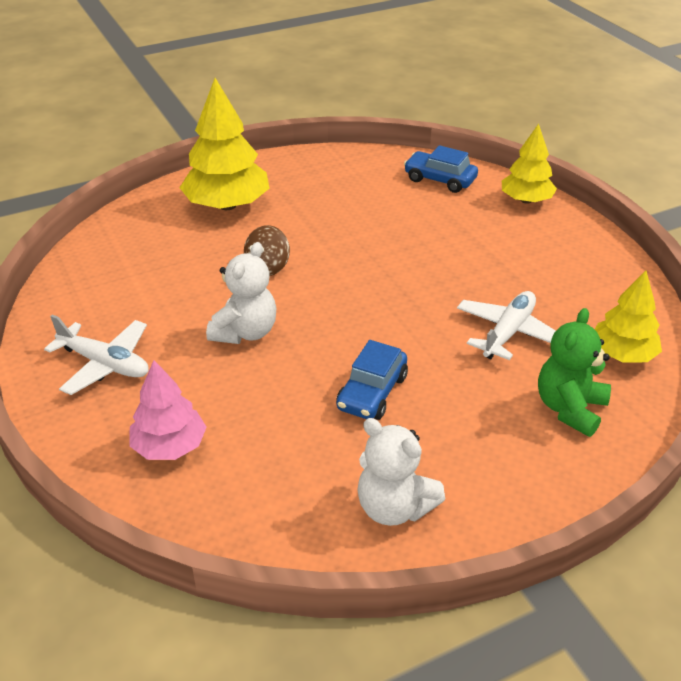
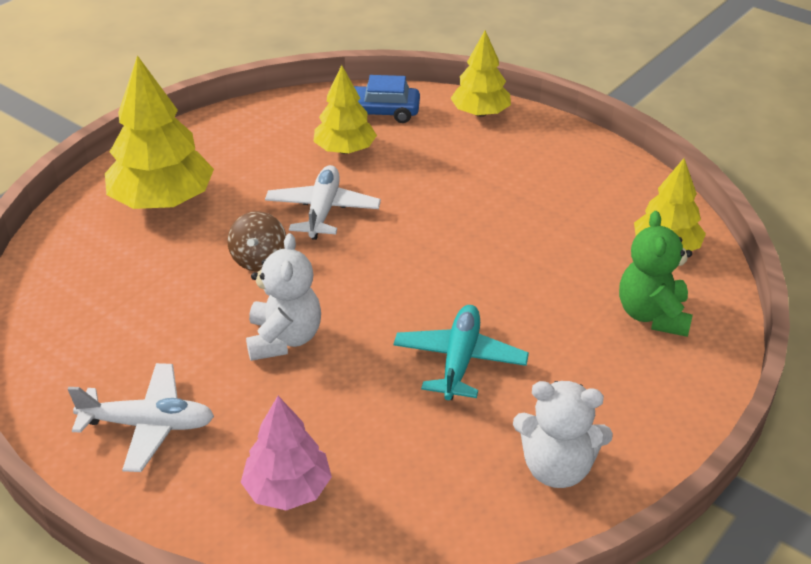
camera: 25 degrees left, 0 degrees up
(372, 392) = (459, 361): blue car -> turquoise plane
(392, 202) = (345, 150): none -> yellow tree
(508, 333) = (550, 257): white plane -> white plane (323, 211)

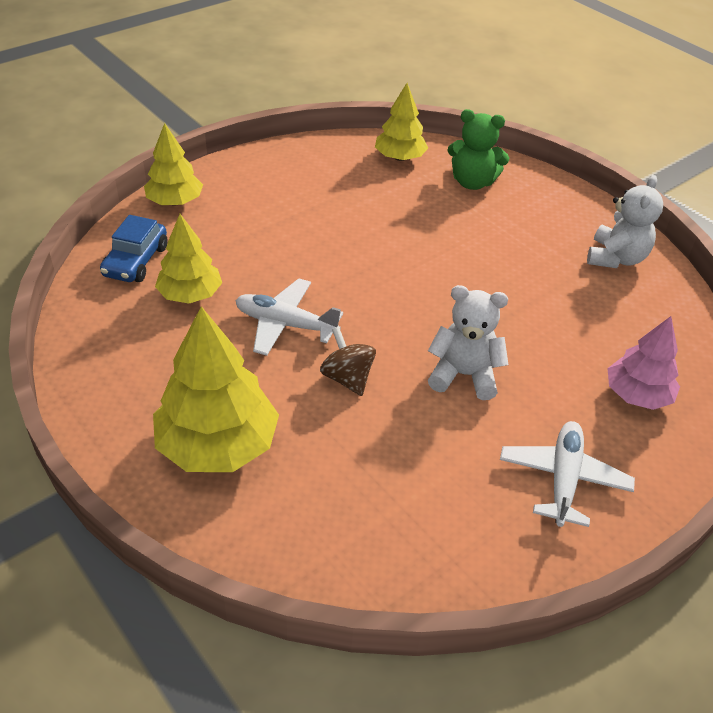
camera: 80 degrees left, 5 degrees up
(259, 260) = (347, 378): brown spinning top -> brown spinning top turned 135 degrees counterclockwise
(459, 361) = (506, 280): turquoise plane -> none

